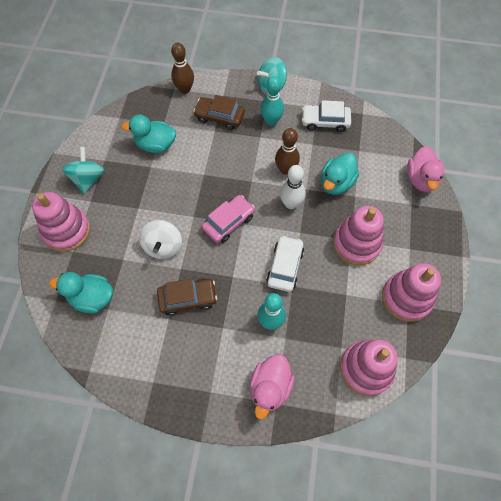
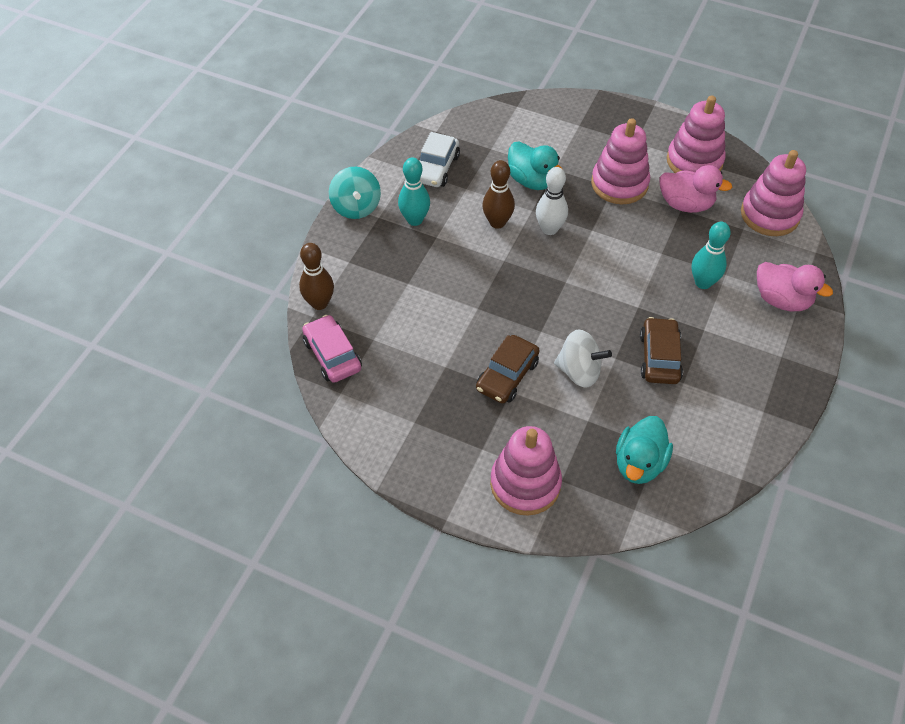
camera: 75 degrees left, 10 degrees down
(88, 179) = (442, 447): turquoise spinning top -> none
(155, 145) = (409, 354): turquoise duck -> none
(219, 117) = (386, 273): brown car -> brown car (507, 375)
(228, 222) = (560, 295): pink car -> pink car (332, 355)
(285, 267) = (635, 254): white car -> none
(421, 179) = (548, 108): pink duck -> pink duck (685, 204)

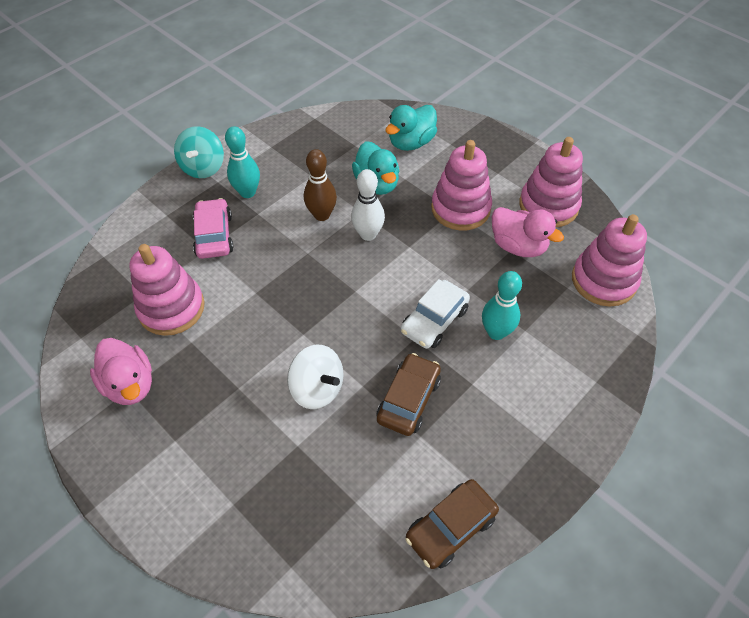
camera: 20 degrees right, 0 degrees up
(319, 303) = (117, 246): brown bowling pin -> none
(332, 355) = (96, 298): pink car -> pink car (214, 235)
(436, 168) = (295, 150): white car -> white car (434, 320)
(507, 375) = (244, 370): brown car -> brown car (451, 527)
(525, 484) = (194, 495): pink stacking toy -> pink stacking toy (171, 308)
(639, 463) = (324, 514): turquoise duck -> turquoise duck (411, 143)
(781, 300) = (574, 376): pink duck -> pink duck (130, 384)

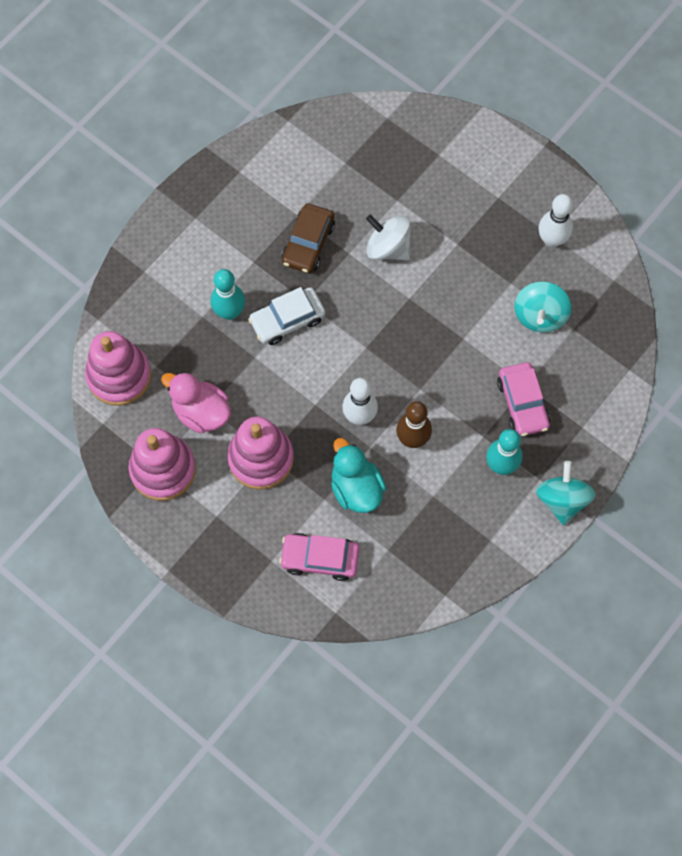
camera: 175 degrees right, 15 degrees up
(130, 384) = (552, 240): pink duck -> white bowling pin
(171, 308) = (540, 315): pink stacking toy -> turquoise spinning top
(411, 143) = (320, 558): turquoise duck -> pink car
(434, 320) = (287, 320): white car -> white car turned 150 degrees counterclockwise
(451, 527) = (272, 150): brown car -> none

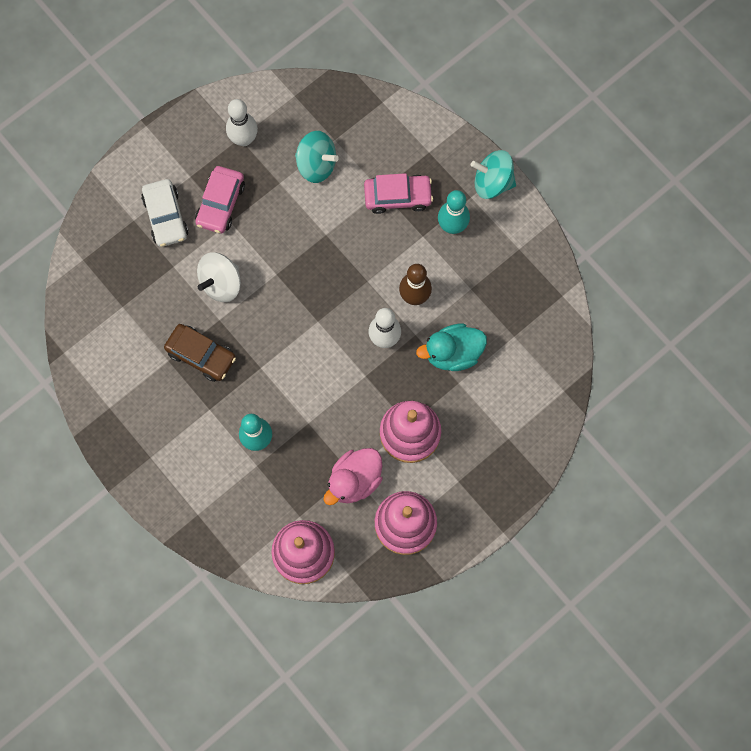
camera: 80 degrees left, 5 degrees up
(287, 320) = (276, 387): white car -> white car (166, 217)
(320, 558) = (513, 396): pink car -> pink car (220, 204)

